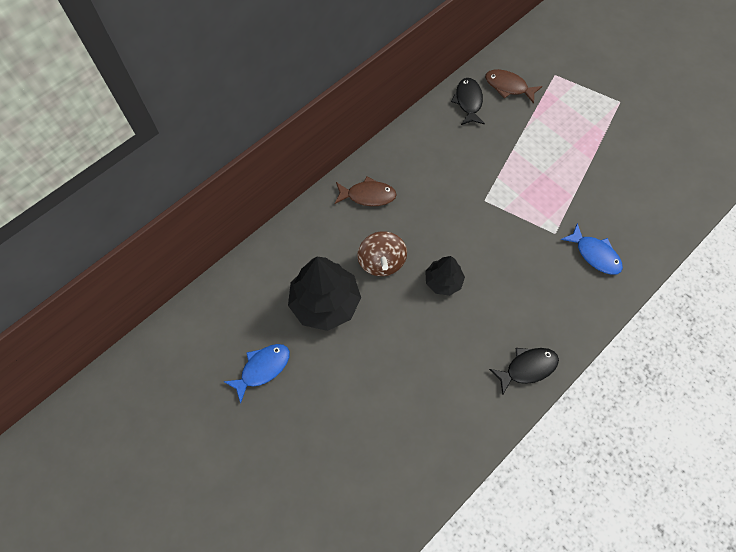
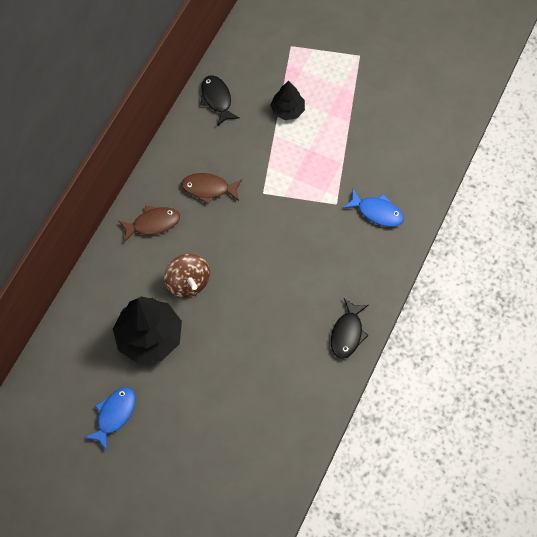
camera: 20 degrees left, 0 degrees up
(443, 281) = (250, 281): black tree -> black tree (287, 110)
(508, 87) = (250, 72): brown fish -> brown fish (208, 189)
(527, 368) = (347, 333): black fish -> black fish turned 150 degrees clockwise

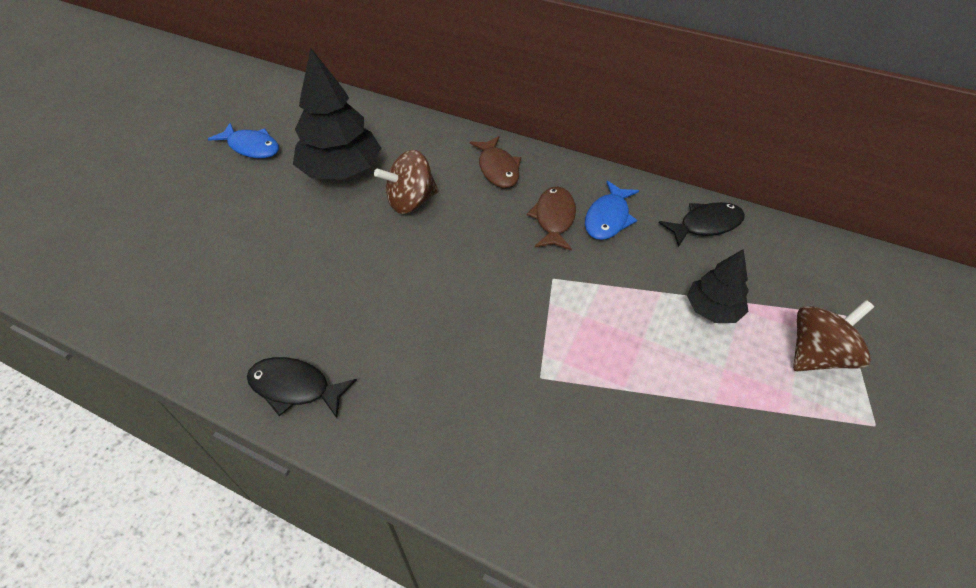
camera: 90 degrees right, 15 degrees down
(318, 67) = (817, 355): none -> brown spinning top
(377, 212) = (527, 444): blue fish -> blue fish (608, 218)

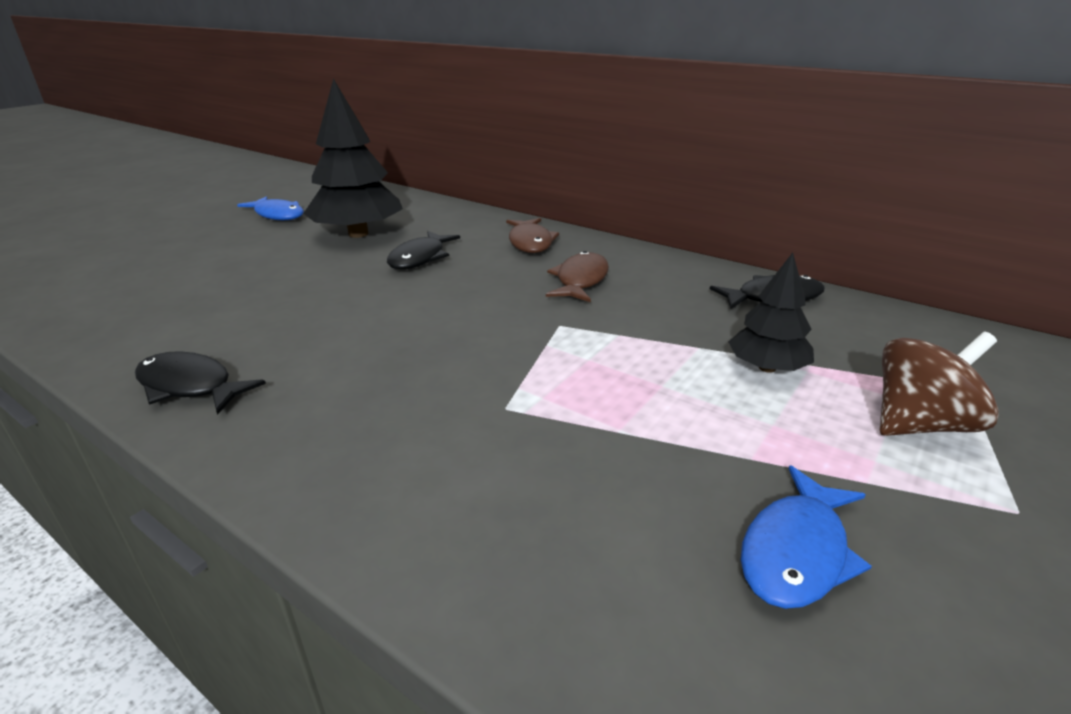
camera: 10 degrees right, 20 degrees down
(411, 201) = (420, 258): brown spinning top -> black fish
(608, 218) = (648, 284): blue fish -> blue fish (797, 551)

